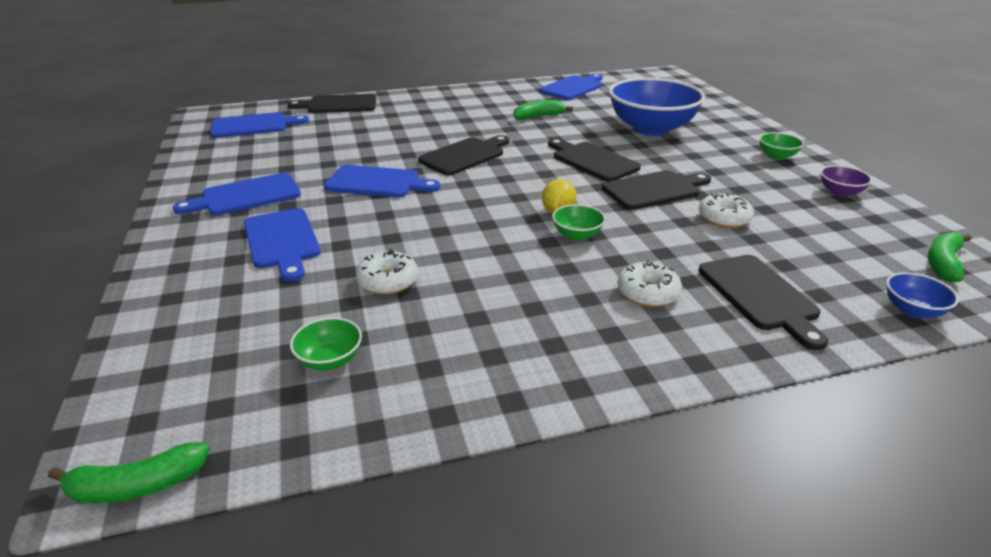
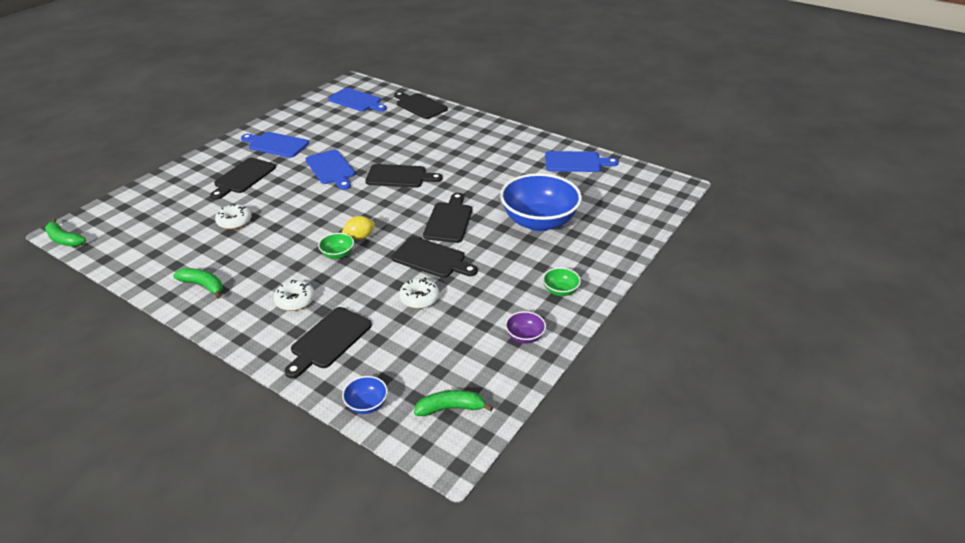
camera: 50 degrees right, 5 degrees up
(282, 241) = (243, 177): blue cutting board -> black cutting board
(330, 360) = (161, 239): green bowl -> none
(538, 116) = (498, 173): green banana -> green banana (203, 285)

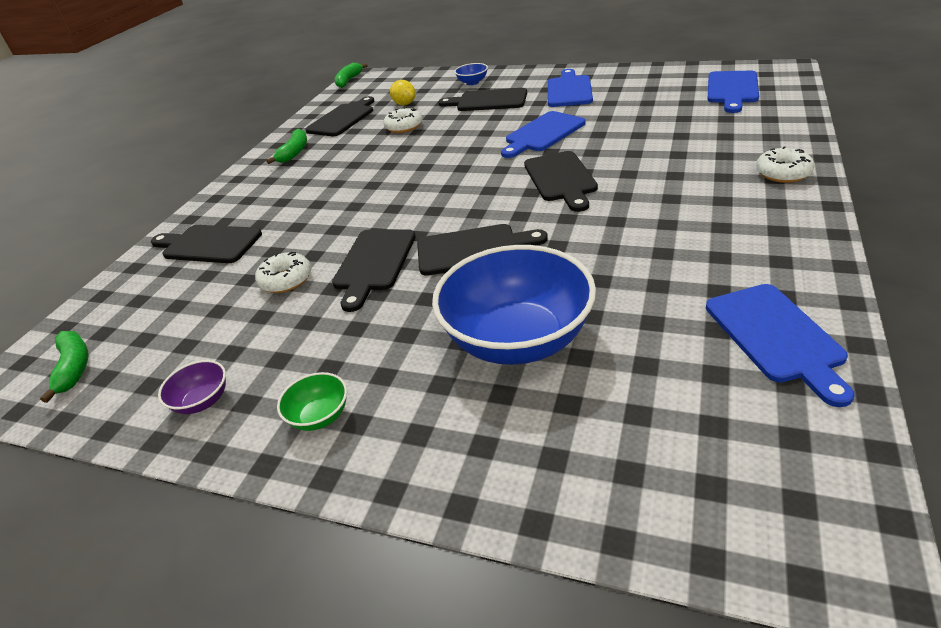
camera: 80 degrees right, 0 degrees up
(295, 300) = (275, 203): white donut -> white donut (783, 173)
(338, 254) = (364, 198): green bowl -> none
(360, 237) = (403, 199): yellow lemon -> yellow lemon (404, 104)
(366, 404) = (100, 302): blue bowl -> blue bowl (472, 82)
(420, 105) = (782, 129): black cutting board -> black cutting board (343, 119)

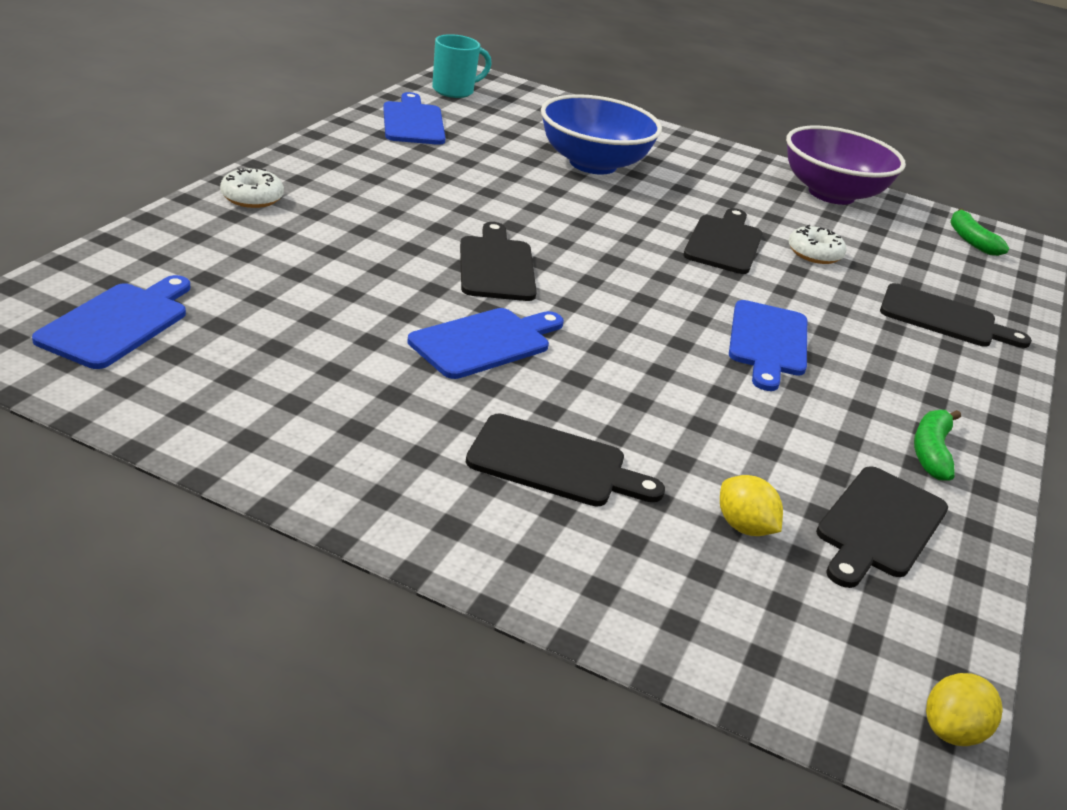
camera: 175 degrees right, 5 degrees down
(202, 401) = (831, 194): purple bowl -> purple bowl, size x2.40
(320, 416) = (736, 167): green bowl -> none
(348, 81) = (952, 731): green banana -> yellow lemon
(404, 127) = (730, 447): white donut -> none
(472, 82) = (577, 553): blue bowl -> none
(473, 249) = (620, 226): black cutting board -> none
(569, 90) = (379, 432): blue cutting board -> blue cutting board (768, 342)
(806, 465) = (454, 91): none -> turquoise mug

